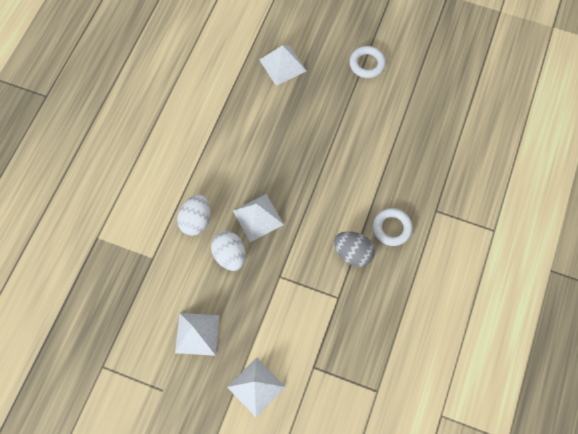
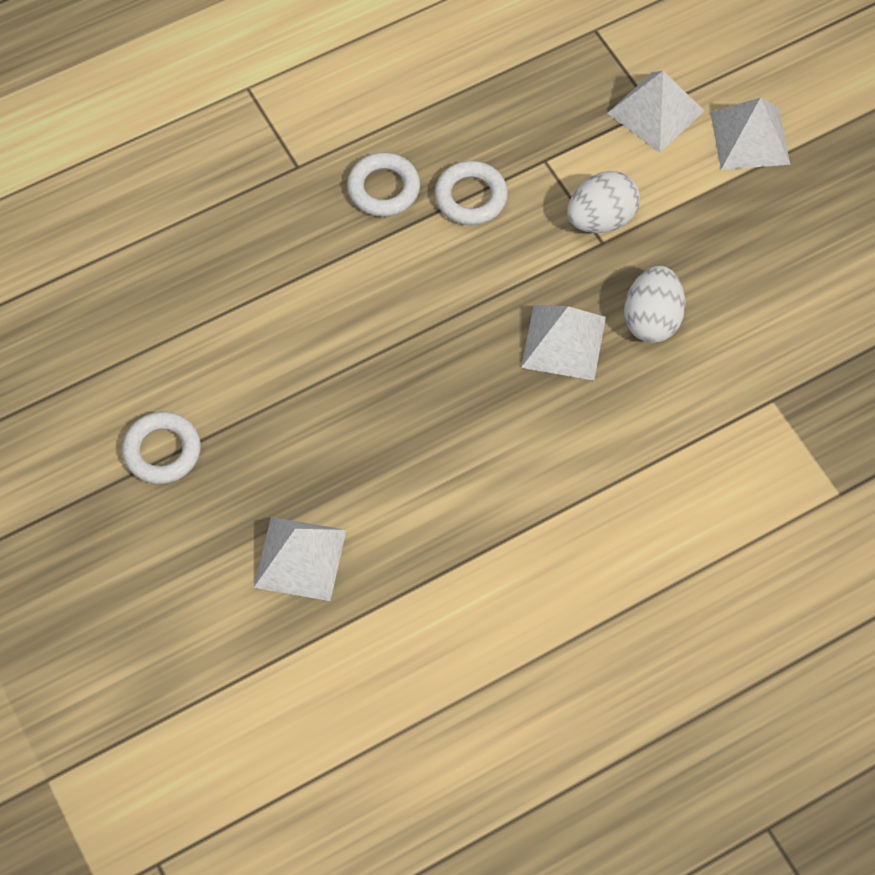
camera: 140 degrees left, 5 degrees down
(196, 221) = (663, 405): white egg -> white egg (601, 219)
(197, 333) = (782, 252): white pyramid -> white pyramid (655, 112)
(353, 253) = (471, 197): grey egg -> white ring

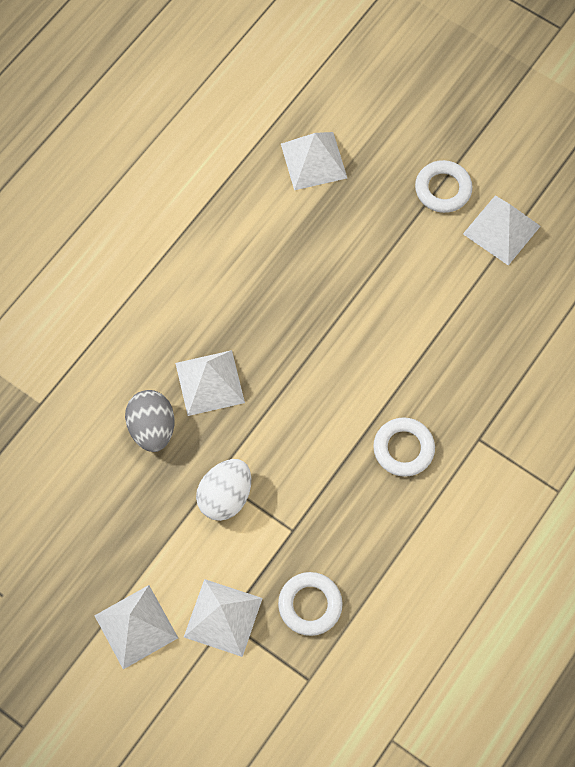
camera: 155 degrees right, 5 degrees up
(125, 372) = (501, 230): none -> white pyramid
(471, 197) = (334, 471): white ring -> white ring (310, 605)
(652, 319) = (152, 428): white egg -> grey egg

